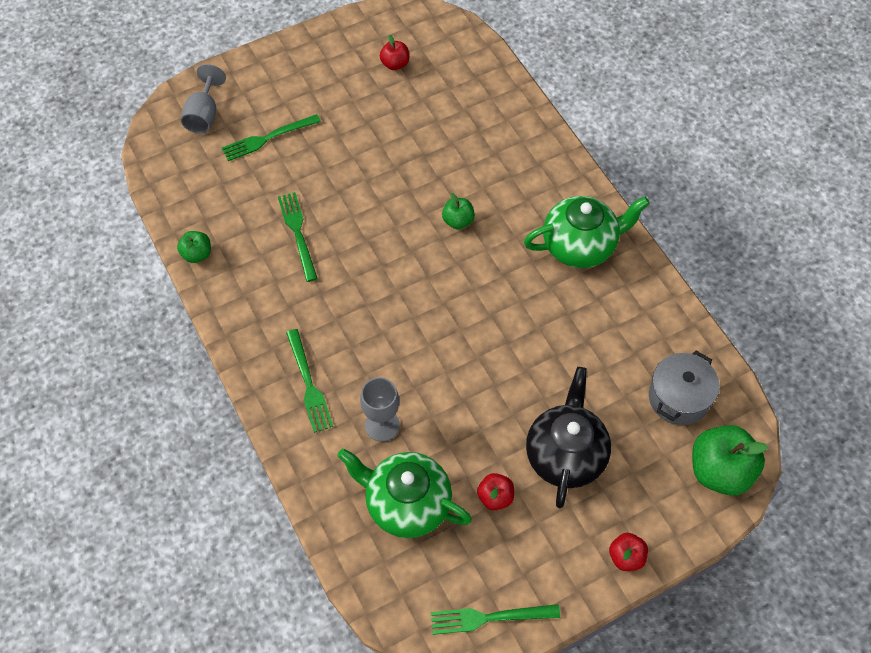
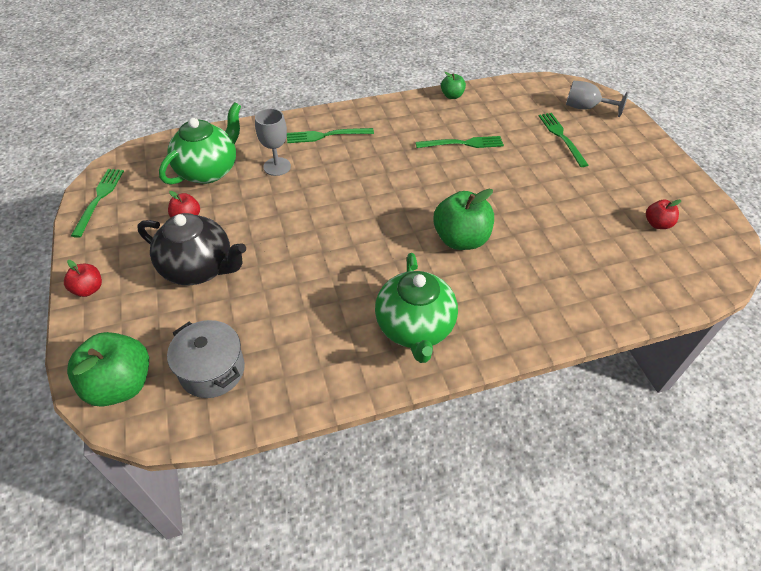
camera: 100 degrees right, 10 degrees down
(458, 221) = (460, 239): green apple -> green apple, size x1.90

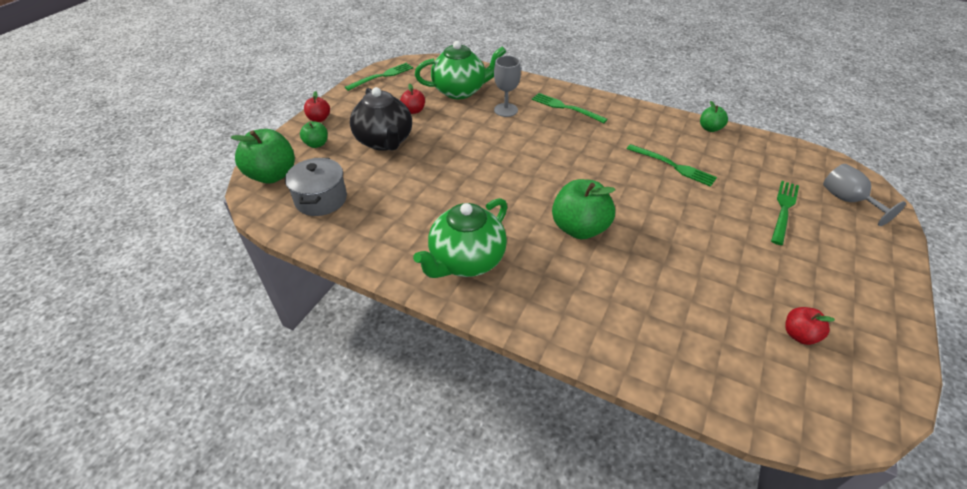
camera: 45 degrees right, 5 degrees down
(126, 318) = (317, 144): none -> green apple

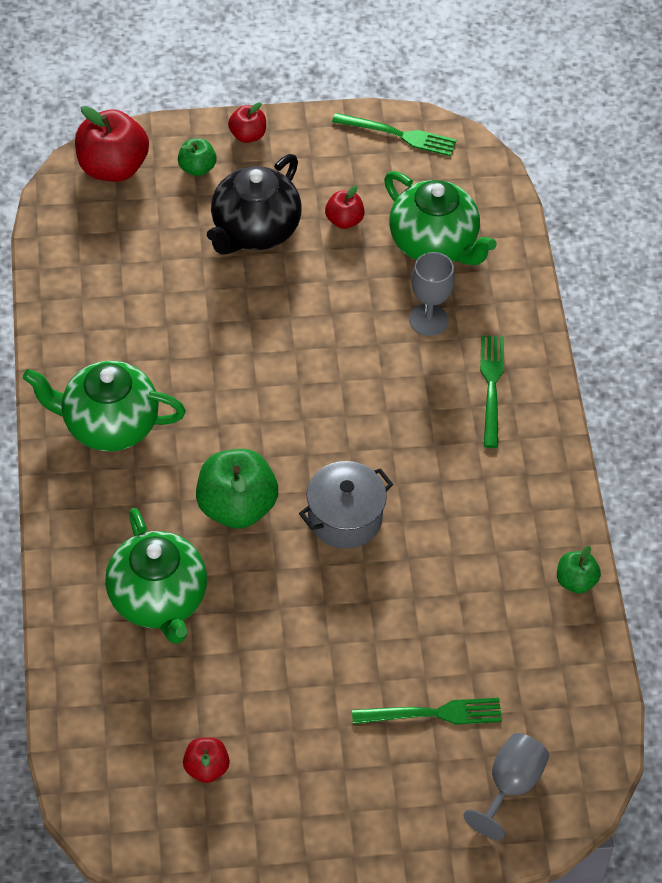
camera: 55 degrees right, 10 degrees up
(272, 175) = (113, 167): green apple -> red apple
(321, 199) = (107, 239): grey pot -> grey pot (345, 518)
(634, 298) = (158, 600): none -> green teapot
(673, 166) = (441, 563): green fork -> none

